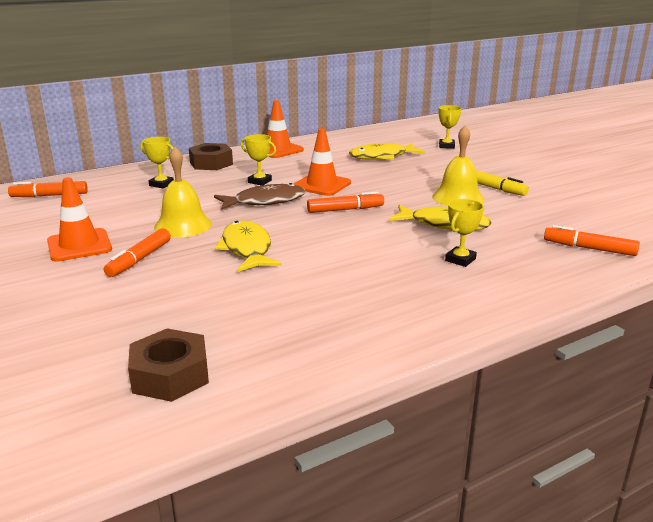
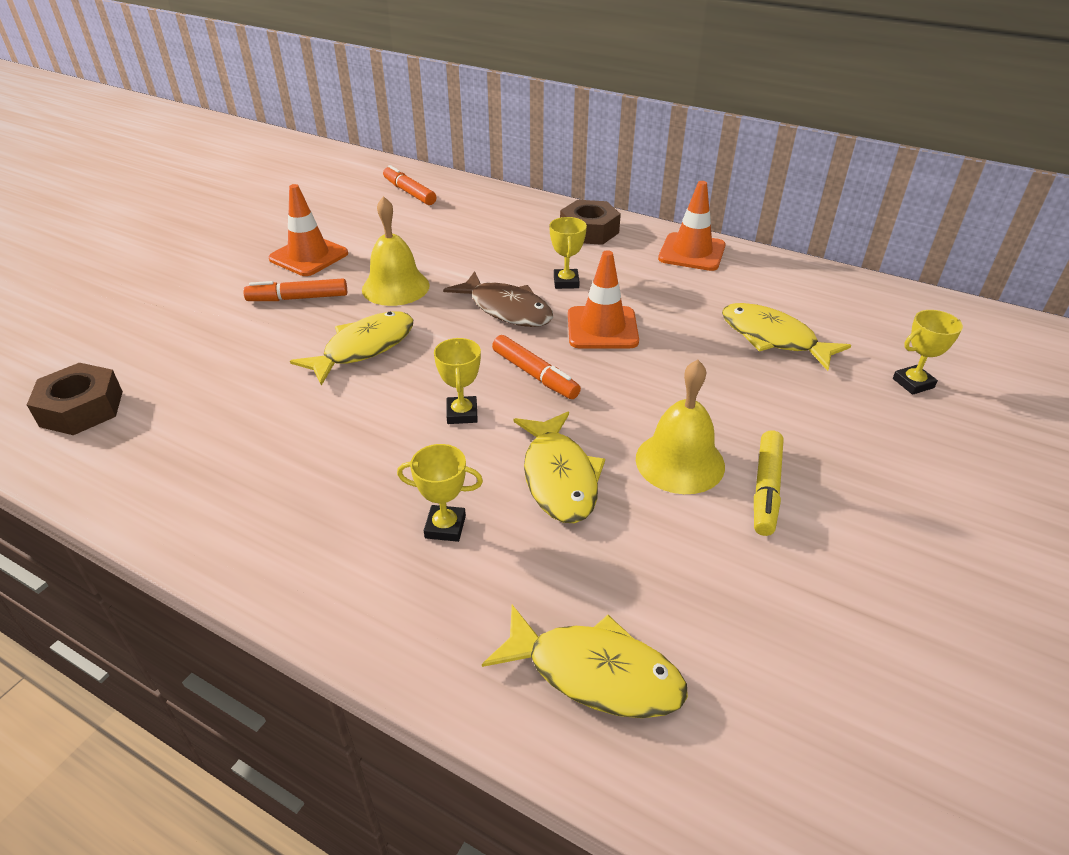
camera: 60 degrees right, 15 degrees up
(161, 184) = (494, 230): yellow trophy -> yellow trophy (462, 414)
(589, 248) = (595, 673): orange marker -> yellow fish

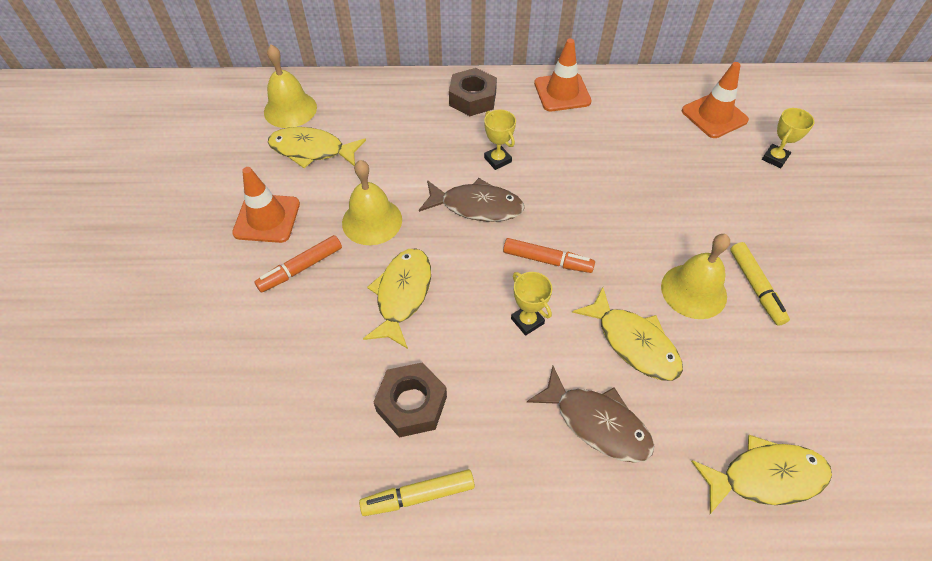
camera: 30 degrees left, 15 degrees up
(81, 408) = (223, 471): brown nut -> brown nut (411, 404)
(210, 501) = (418, 495): none -> yellow marker
(409, 192) = (290, 109): orange marker -> yellow bell
(445, 527) = (597, 422): yellow trophy -> brown fish
(602, 328) = (558, 195): orange traffic cone -> orange traffic cone (714, 116)
(773, 338) = (671, 155): yellow fish -> yellow fish (312, 150)

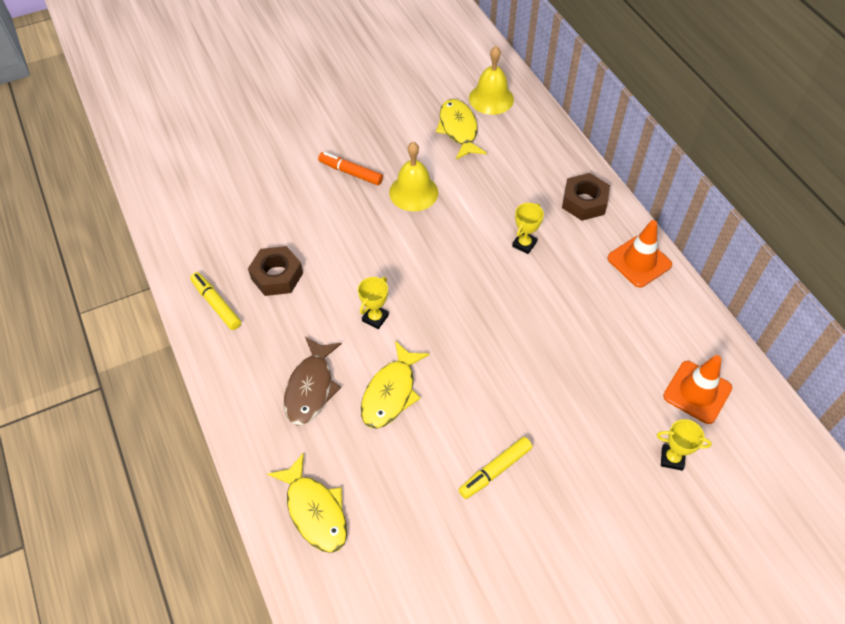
camera: 65 degrees right, 0 degrees up
(267, 218) = (381, 135): orange traffic cone -> none
(402, 294) = (359, 236): yellow fish -> none
(476, 206) = (466, 248): brown fish -> none
(547, 261) = (438, 312): orange marker -> none
(693, 291) = (464, 423): yellow bell -> none

